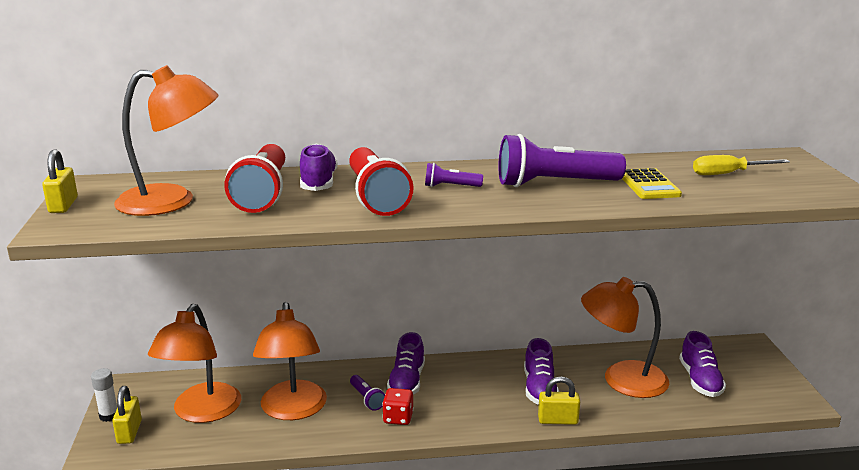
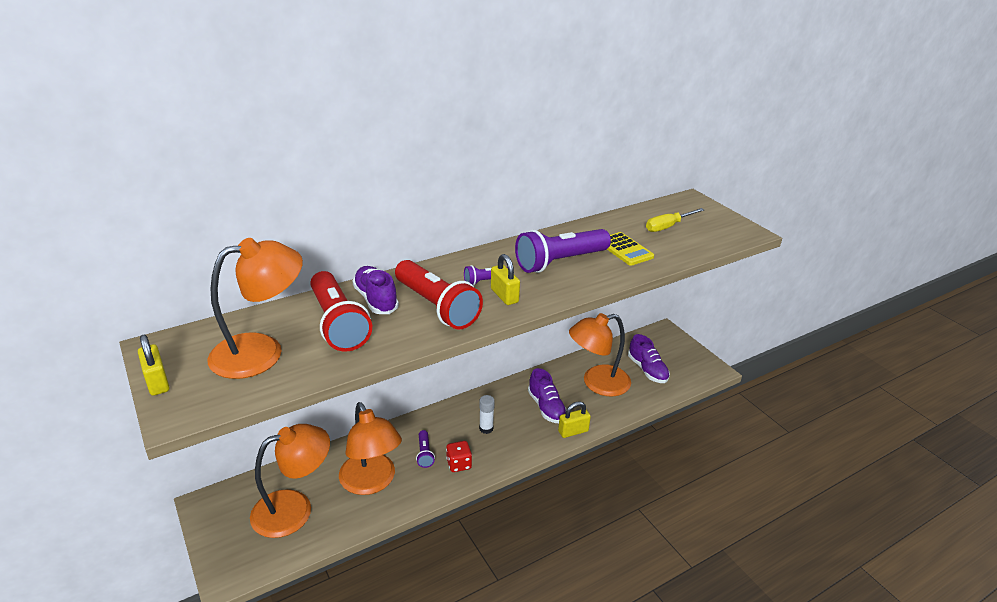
camera: 25 degrees left, 10 degrees up
(109, 416) = (211, 538): white glue stick -> white glue stick (486, 428)
(129, 432) = (241, 548): yellow padlock -> yellow padlock (504, 296)
(201, 412) = (294, 508): orange lamp -> orange lamp turned 105 degrees counterclockwise
(367, 399) = (424, 454): purple flashlight -> purple flashlight turned 45 degrees clockwise
(407, 382) = (446, 429): purple shoe -> none

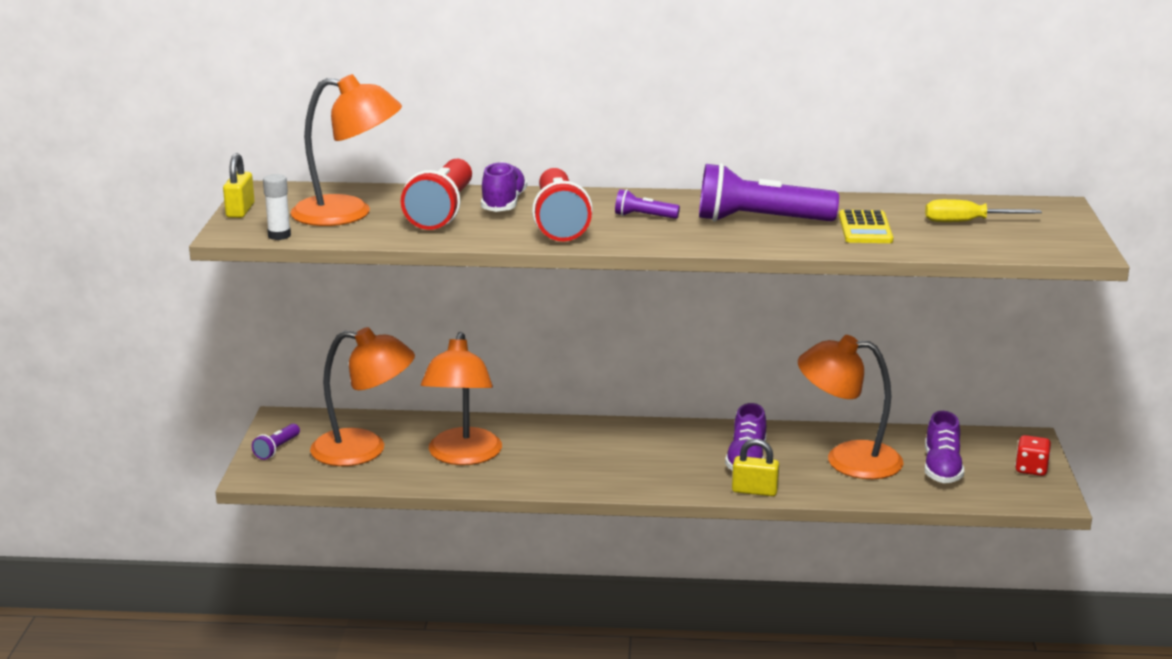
camera: 35 degrees right, 10 degrees down
(424, 454) = (546, 453): purple flashlight -> purple flashlight (277, 449)
(459, 464) = (576, 473): red dice -> red dice (1031, 469)
(486, 428) = (644, 455): white glue stick -> white glue stick (279, 236)
(504, 296) = (647, 231): yellow padlock -> none

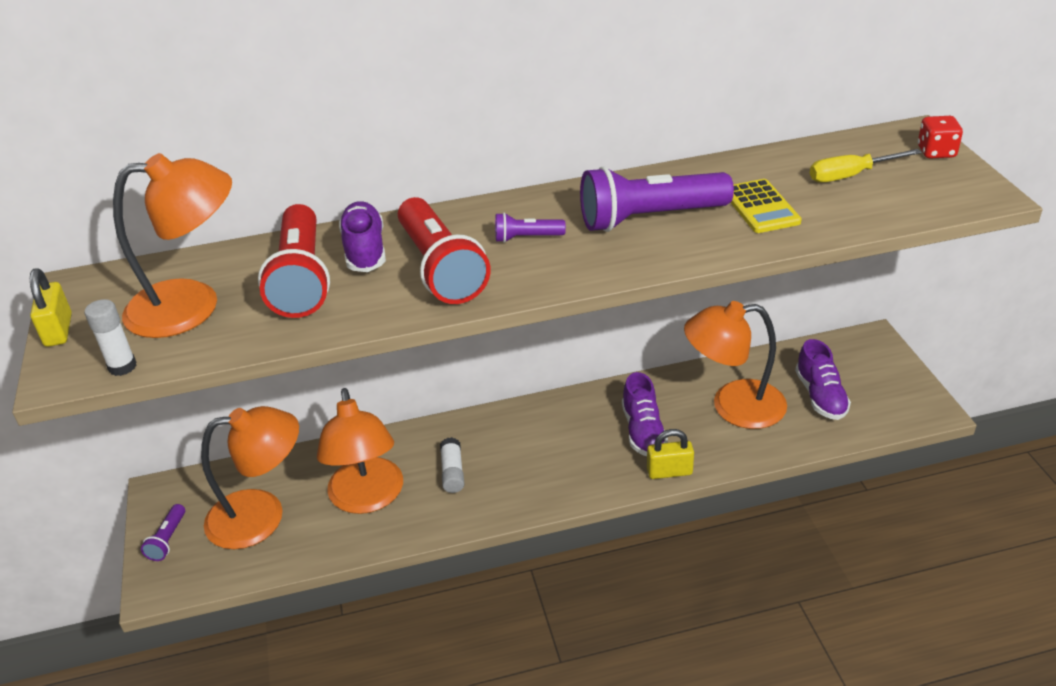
camera: 15 degrees left, 15 degrees up
(549, 454) = (452, 472): none -> white glue stick
(1031, 469) = (895, 377): red dice -> red dice (936, 152)

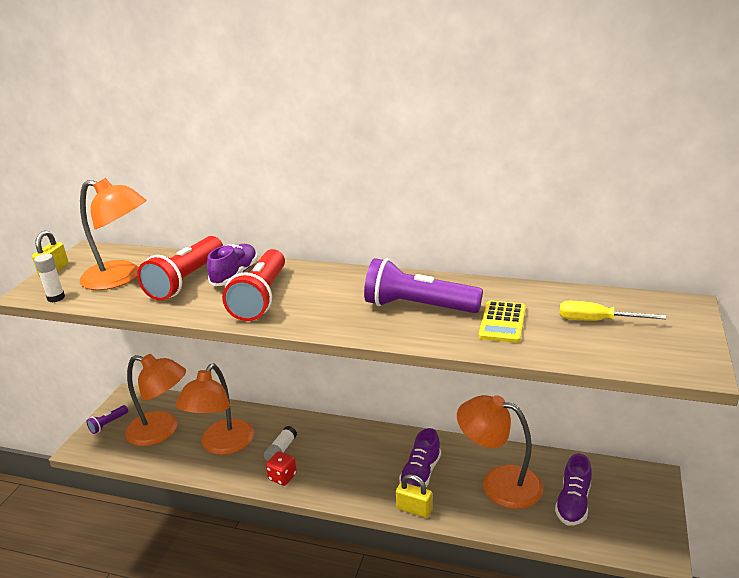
camera: 30 degrees right, 10 degrees down
(526, 238) = (329, 295): purple flashlight -> none
(936, 152) = (689, 324): red dice -> red dice (282, 477)

